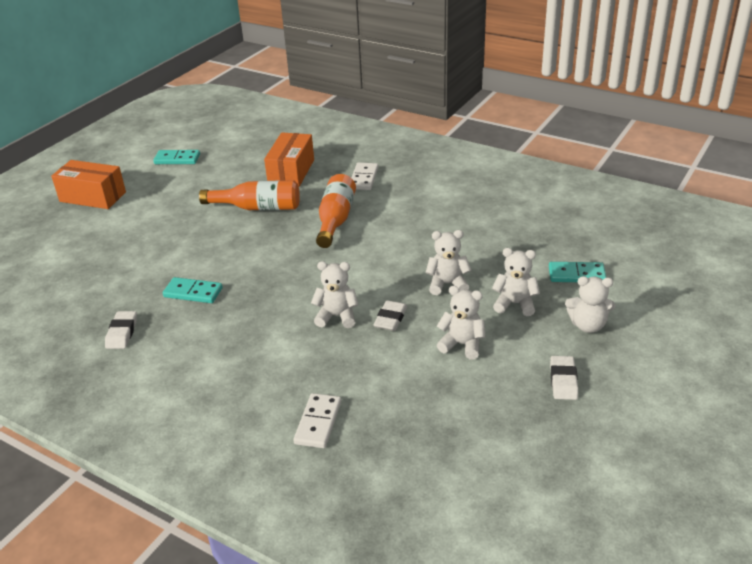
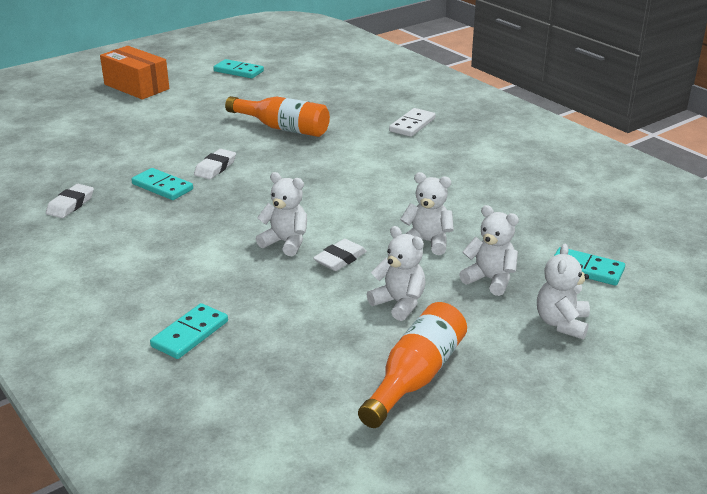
camera: 20 degrees right, 5 degrees down
(291, 172) = (341, 104): orange box -> none
(318, 422) = (190, 334): white domino -> turquoise domino
(335, 220) = (353, 156): orange bottle -> orange bottle (415, 377)
(563, 381) = (489, 371): white eraser -> white eraser (215, 168)
(588, 325) = (561, 323): white teddy bear -> white teddy bear turned 75 degrees clockwise

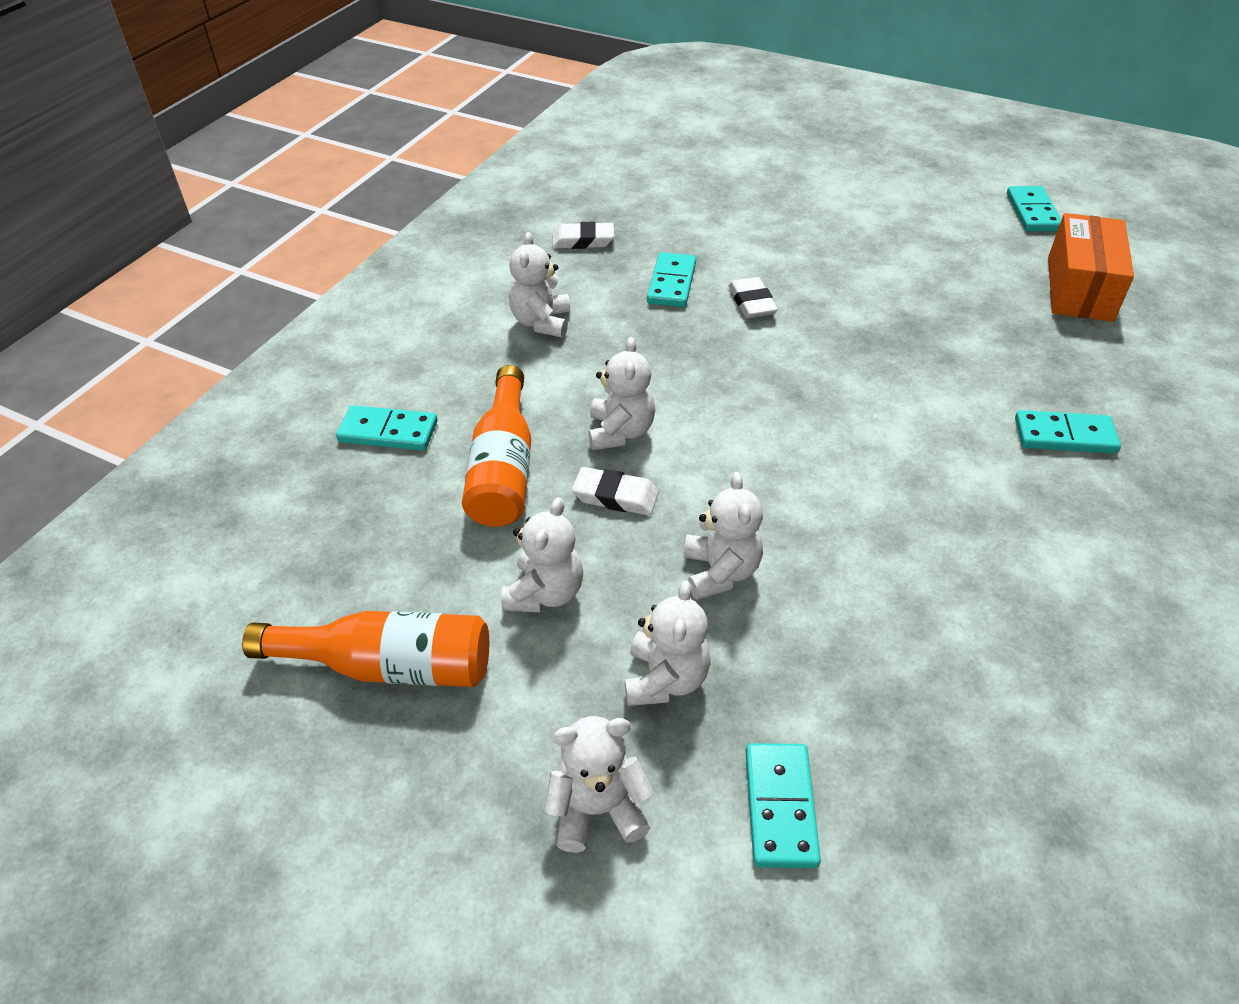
camera: 65 degrees right, 15 degrees up
(136, 87) = (892, 160): orange box -> orange box (1079, 288)
(143, 243) = (541, 322): none -> white teddy bear
(215, 168) = (752, 302): white eraser -> white eraser turned 75 degrees clockwise
(283, 128) = (912, 314): orange bottle -> orange bottle (503, 468)
(412, 125) = (1064, 436): white domino -> turquoise domino

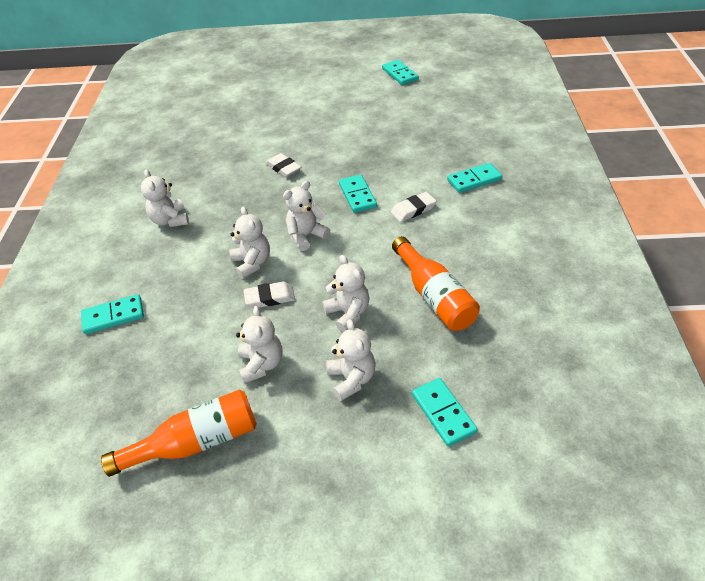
camera: 25 degrees left, 0 degrees up
(503, 468) = (197, 309): orange bottle -> orange bottle (434, 296)
(583, 240) = (167, 166): white eraser -> white eraser (413, 209)
(598, 809) = (355, 459): white teddy bear -> white teddy bear (306, 236)
(672, 283) = (233, 173): turquoise domino -> turquoise domino (357, 195)
(1079, 288) = (442, 105): orange box -> none

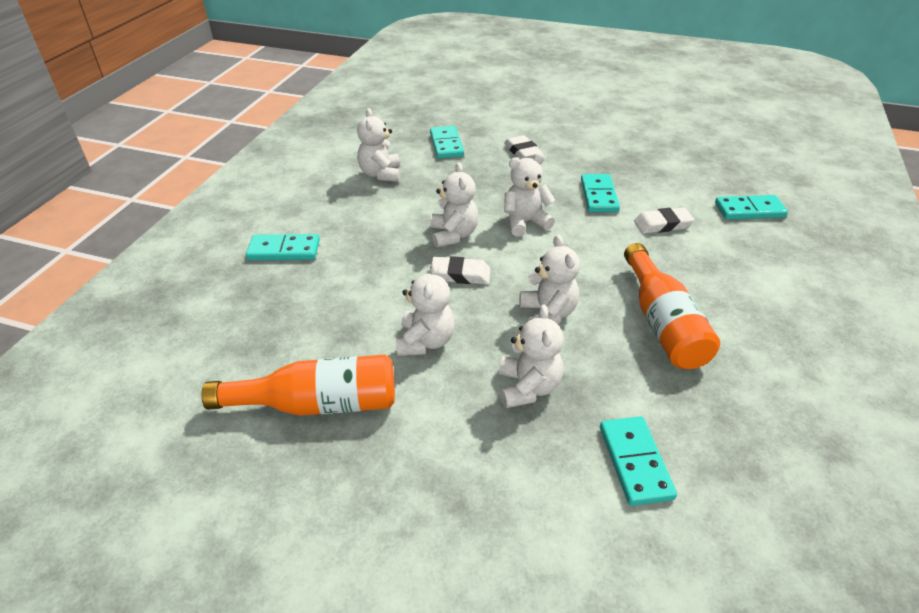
camera: 15 degrees right, 5 degrees down
(400, 74) = (686, 89): turquoise domino -> turquoise domino (446, 144)

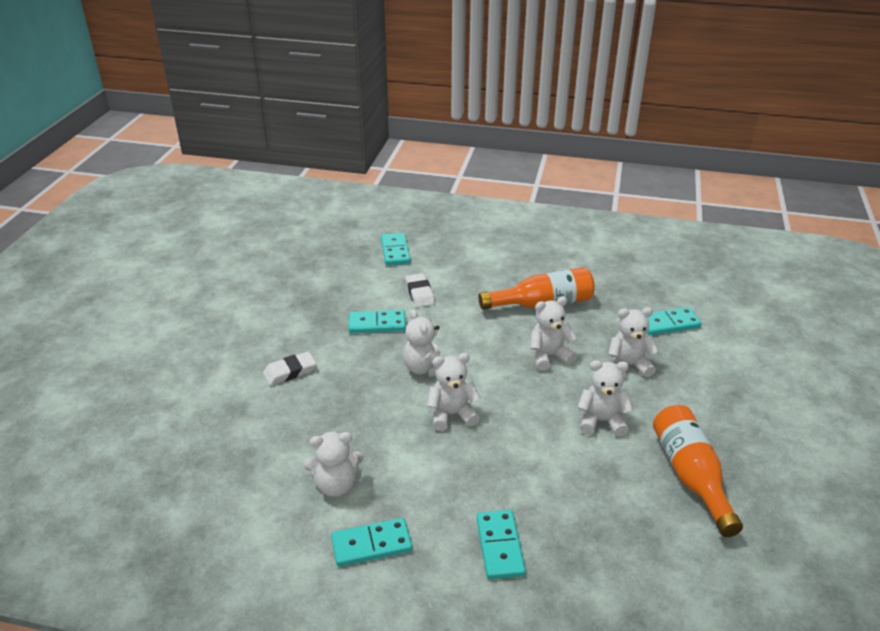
camera: 95 degrees left, 5 degrees down
(446, 144) = (267, 433): turquoise domino -> turquoise domino (371, 544)
(460, 274) = (511, 406): white eraser -> none

